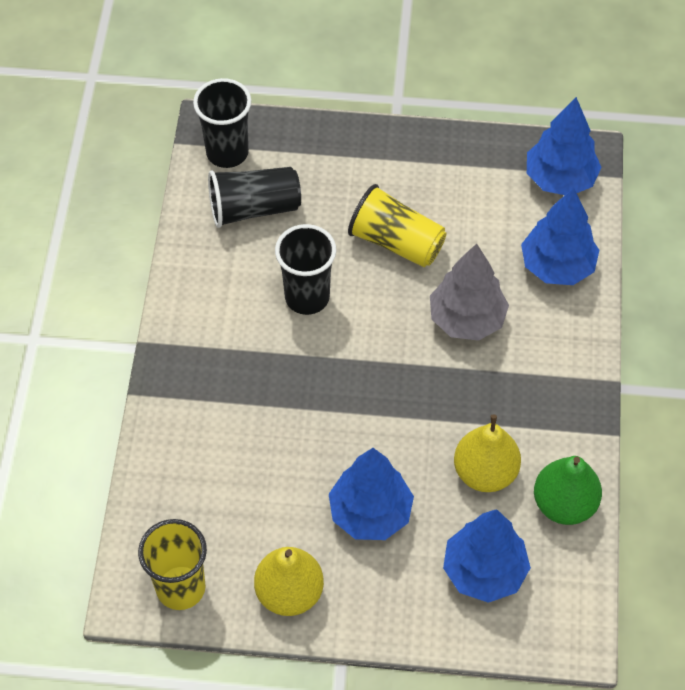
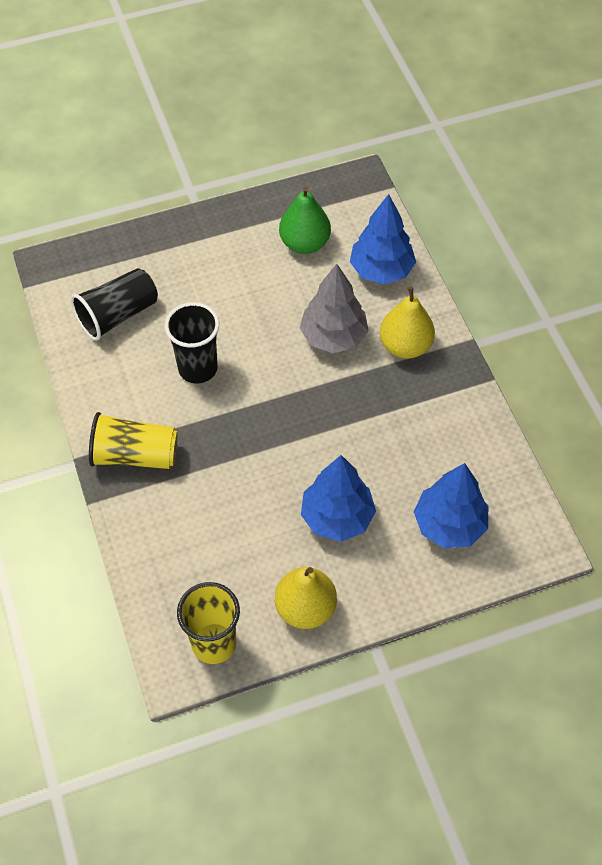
camera: 25 degrees left, 0 degrees up
(227, 152) = (72, 279): black cup -> none
(396, 242) = (247, 298): yellow cup -> yellow cup (135, 455)
(485, 472) = (409, 448): yellow pear -> yellow pear (405, 346)
(560, 179) = (349, 204): blue tree -> none
(564, 504) = (482, 447): green pear -> green pear (304, 243)

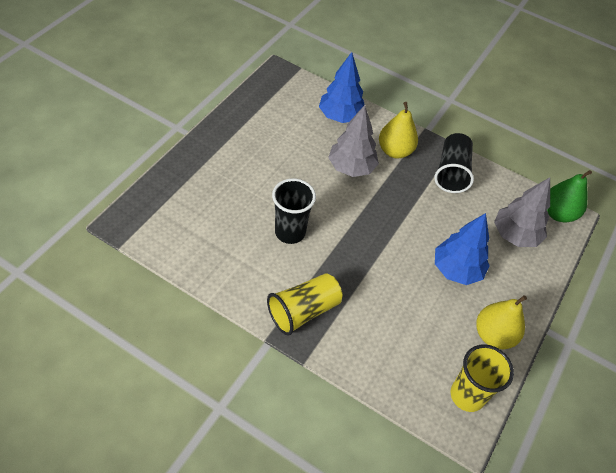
camera: 45 degrees left, 5 degrees down
(118, 315) = (205, 229): black cup -> black cup (451, 172)
(304, 243) = (282, 123): green pear -> green pear (558, 213)
(449, 525) = (515, 235): blue tree -> grey tree

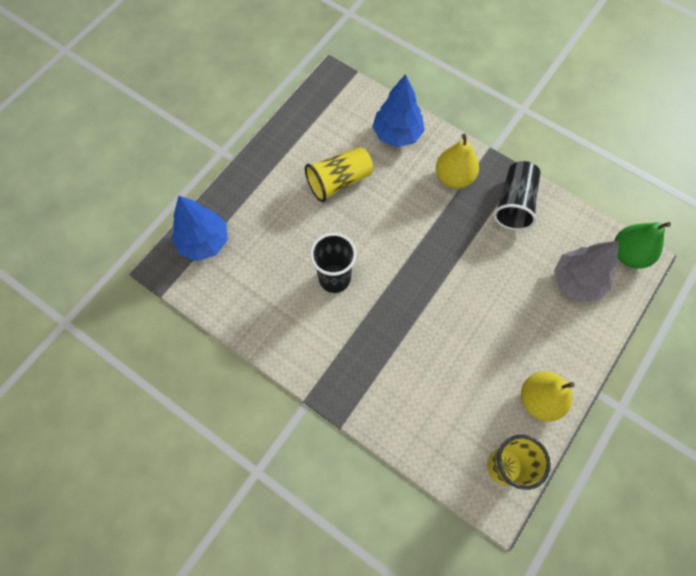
camera: 10 degrees right, 15 degrees up
(303, 311) = (343, 369): yellow cup -> yellow cup (339, 181)
(351, 168) = (404, 199): grey tree -> none
(456, 270) = (508, 323): blue tree -> blue tree (204, 242)

